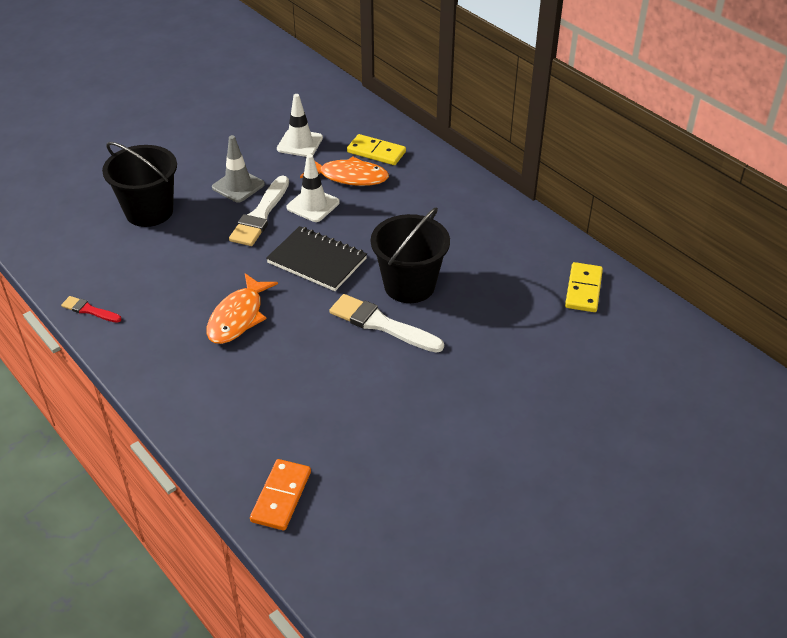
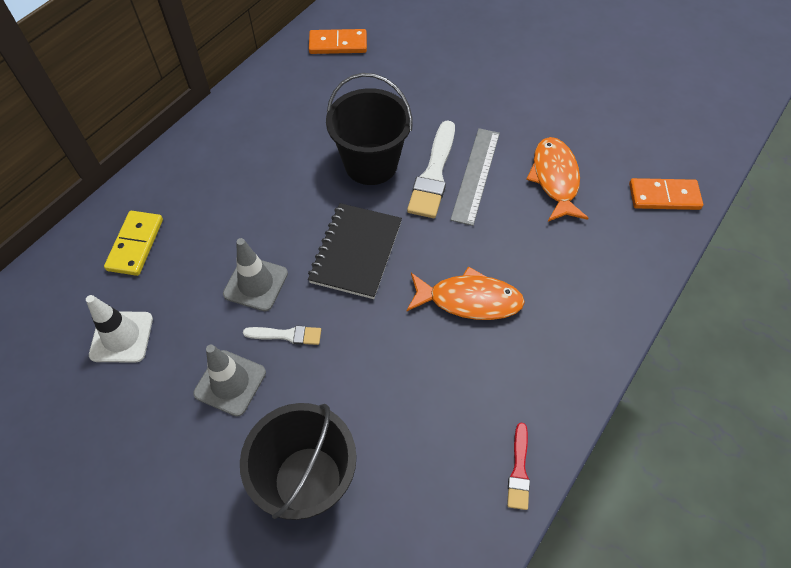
camera: 105 degrees left, 15 degrees up
(261, 215) = (286, 335): white brush -> white brush, size x0.54
(313, 205) = (256, 283): white traffic cone -> grey traffic cone
(349, 177) = (192, 260): orange fish -> orange fish (555, 179)
(368, 353) = (476, 175): none -> grey ruler
(583, 289) = (338, 44): yellow domino -> orange domino

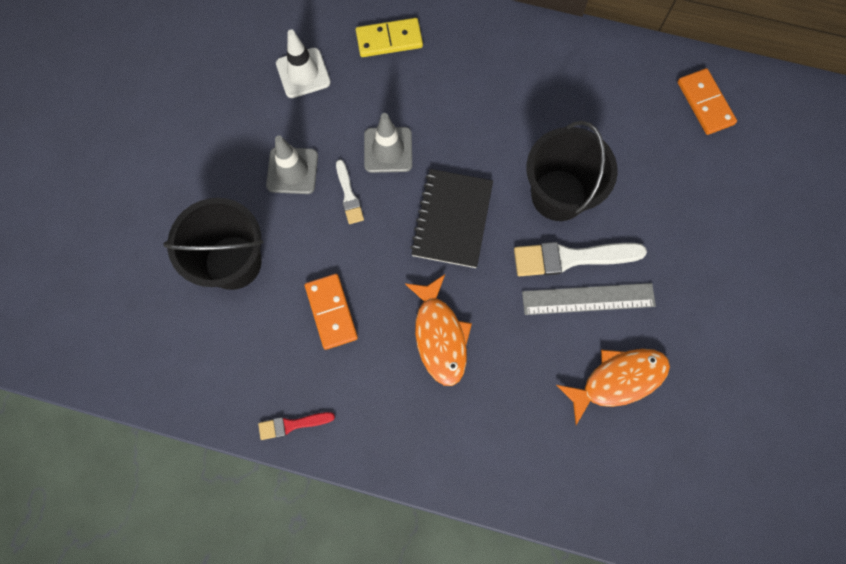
camera: 70 degrees right, 15 degrees up
(356, 252) = (452, 219): black notebook -> black notebook turned 75 degrees counterclockwise
(664, 196) = (644, 502): orange domino -> orange domino (331, 312)

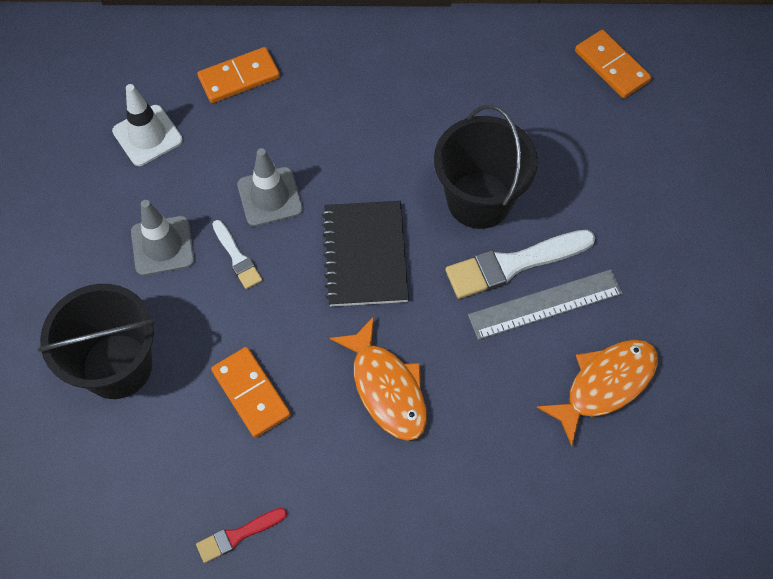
camera: 15 degrees left, 10 degrees down
(389, 40) = (239, 78): yellow domino -> orange domino

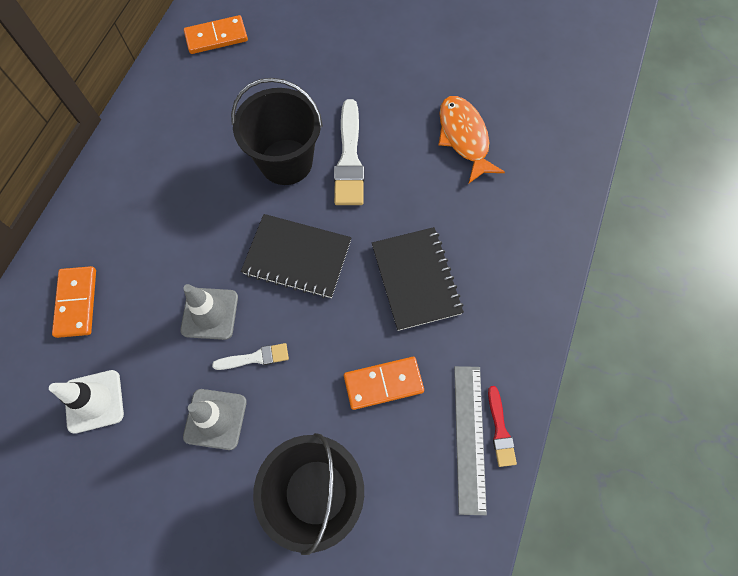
camera: 70 degrees left, 5 degrees up
(387, 388) = (416, 279): orange fish -> black notebook
(545, 304) = (389, 150): grey ruler -> grey ruler (469, 437)

